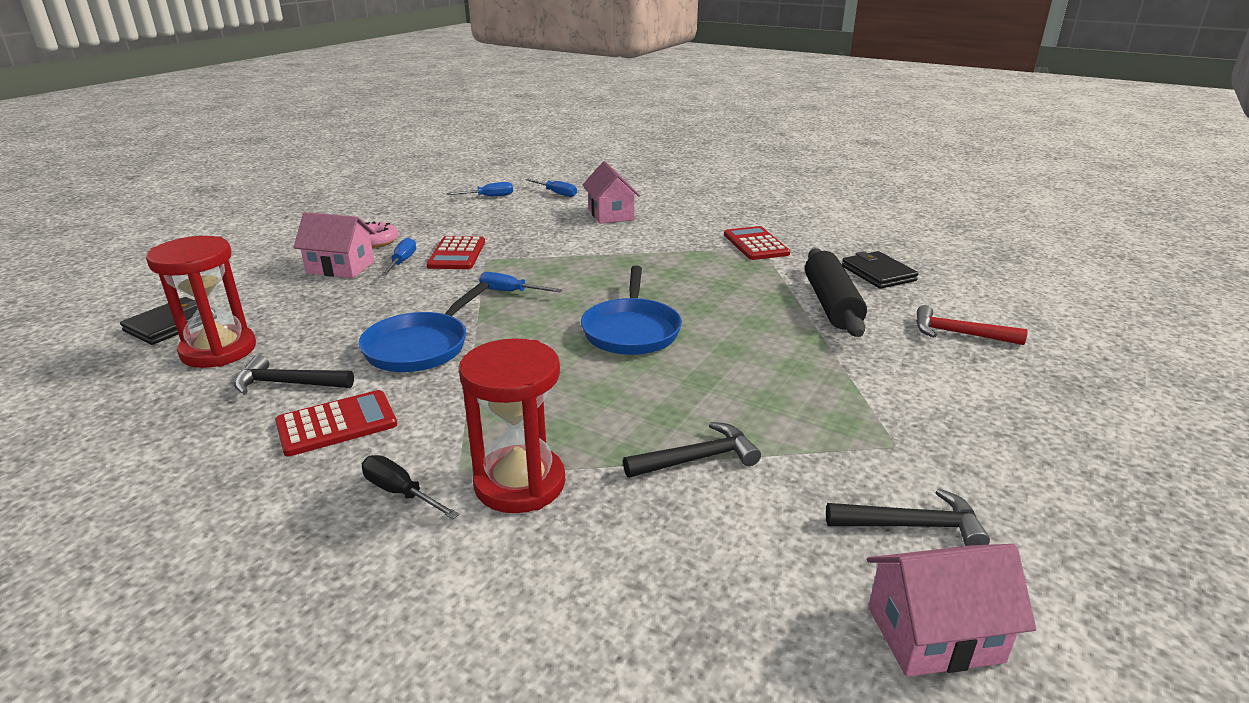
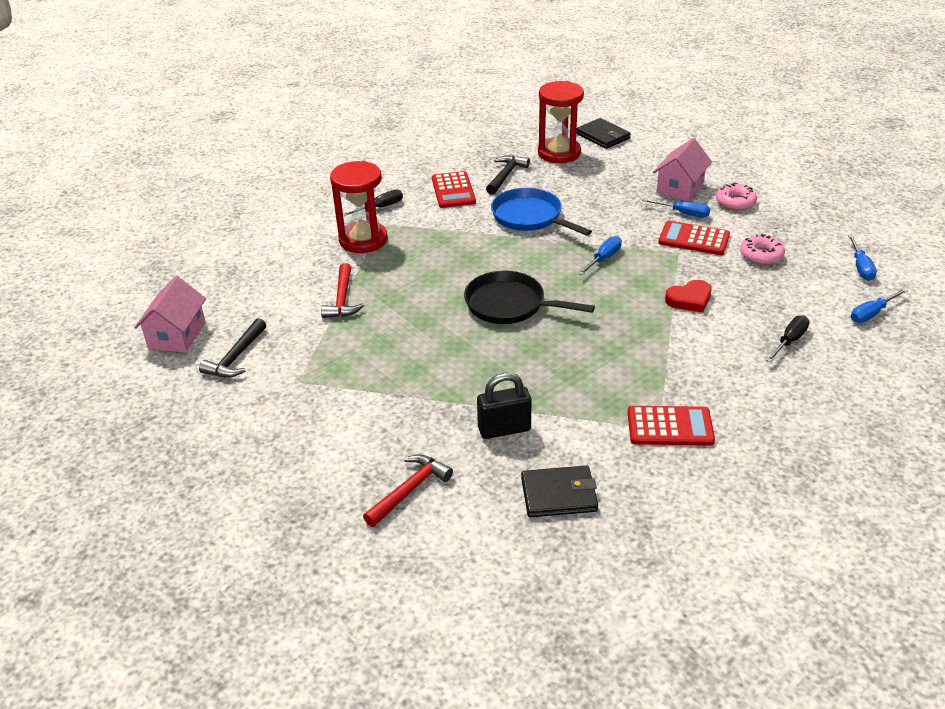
camera: 110 degrees right, 10 degrees up
(480, 227) = (761, 255): none -> pink donut
(570, 249) = (689, 299): none -> red heart
(611, 214) = (789, 341): pink house -> black screwdriver
(631, 330) = (510, 305): blue pan -> black pan
(697, 459) = (342, 299): black hammer -> red hammer
(831, 304) = (504, 429): black rolling pin -> black padlock

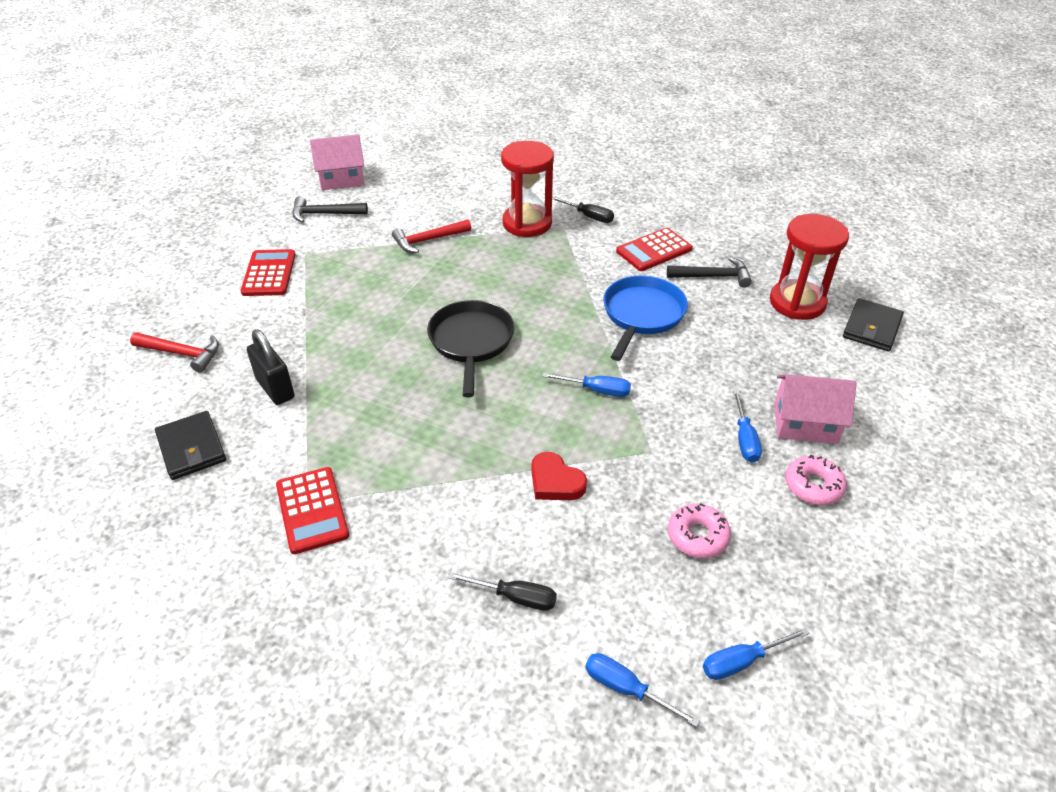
camera: 65 degrees right, 5 degrees up
(694, 239) = (691, 460): red calculator -> red calculator (269, 273)

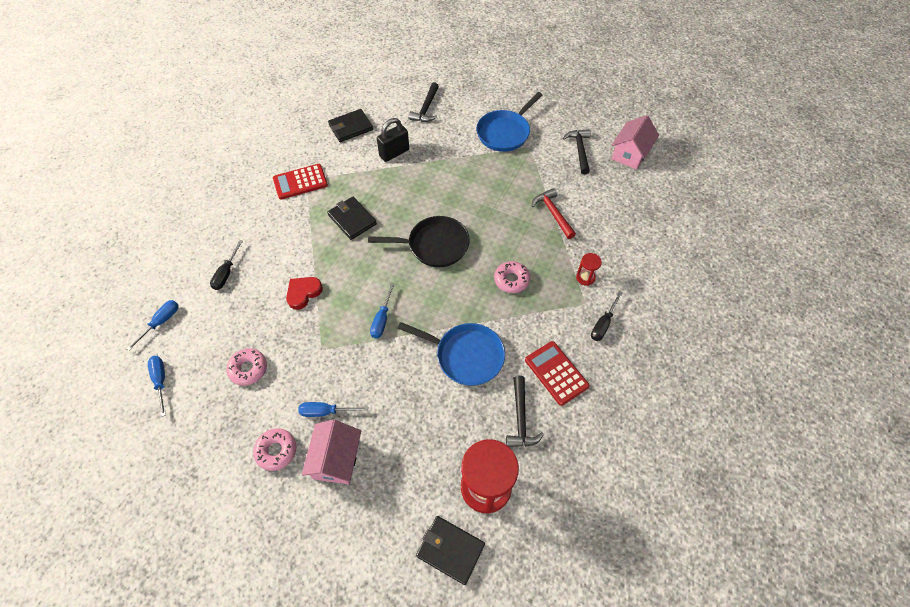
camera: 90 degrees right, 15 degrees up
(182, 353) = (426, 108): red hammer -> black hammer
(269, 273) = (505, 132): red calculator -> blue pan
(341, 179) = (630, 154): pink house -> pink house turned 45 degrees clockwise
(412, 433) = (352, 219): none -> black wallet
(527, 223) = (585, 277): red hourglass -> red hourglass, size x0.46
(530, 276) = (511, 280): none -> pink donut

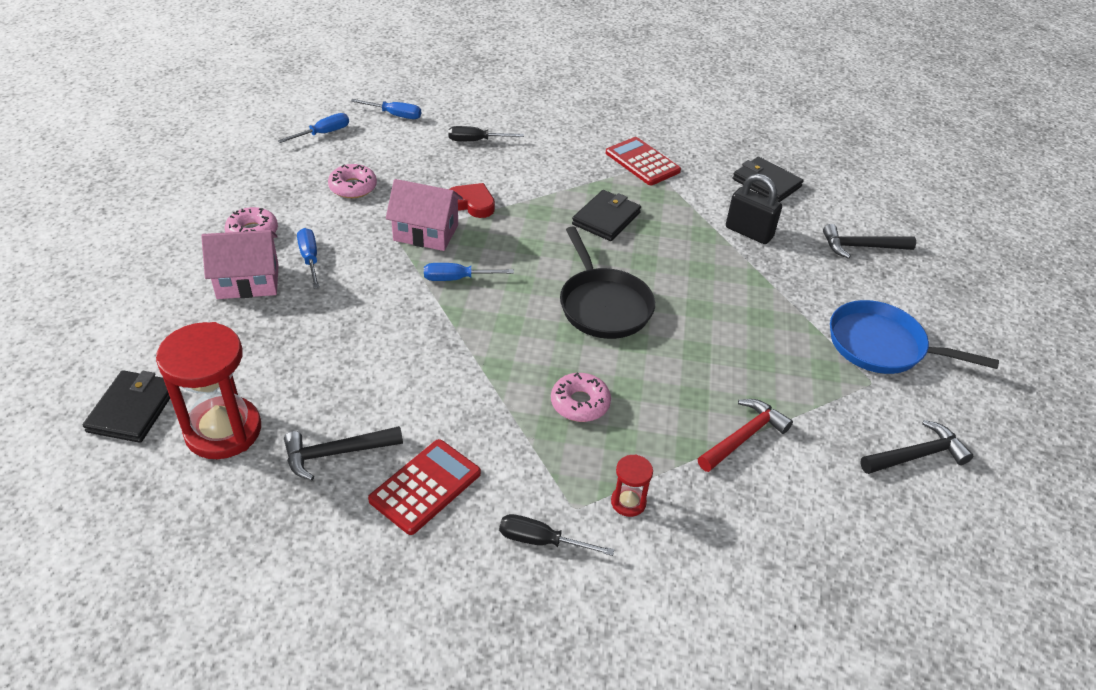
camera: 70 degrees right, 15 degrees down
(465, 355) = (425, 373): blue pan -> none
(630, 154) = (968, 540): pink house -> pink house (426, 233)

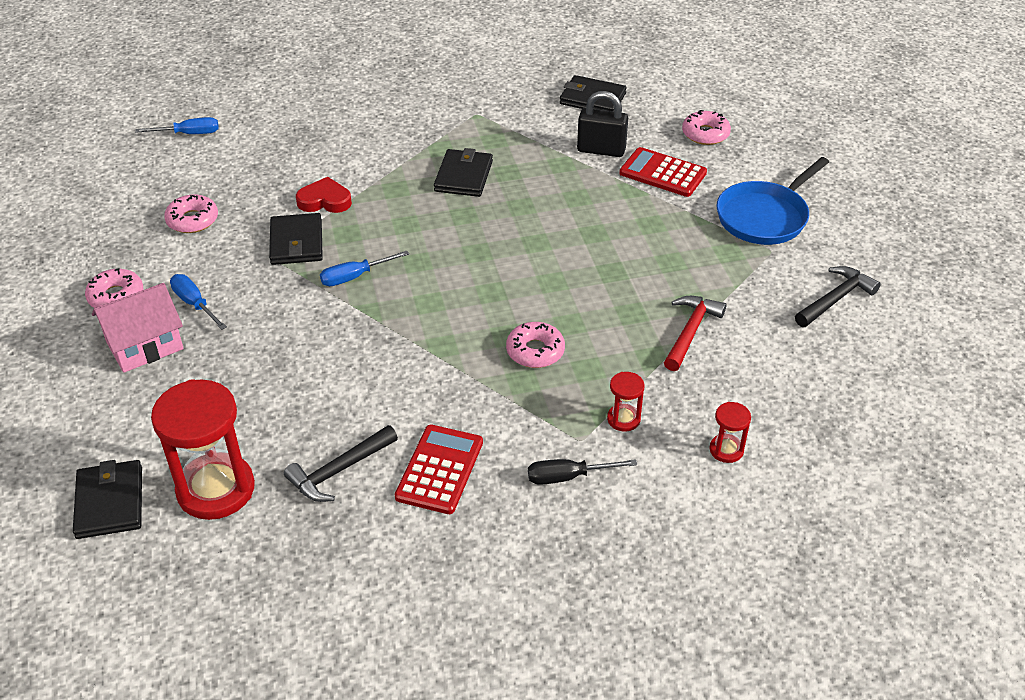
camera: 20 degrees left, 0 degrees up
(323, 133) = (124, 174): blue screwdriver -> none
(426, 233) = (296, 242): pink house -> black wallet
(476, 141) = (290, 137): black screwdriver -> none
(603, 305) = (506, 258): black pan -> none
(642, 162) = (467, 111): red calculator -> red calculator (662, 173)
(716, 574) = (726, 450): none -> red hourglass
(861, 247) = (705, 134): black hammer -> pink donut
(882, 346) = (765, 216): blue pan -> blue pan turned 45 degrees counterclockwise

